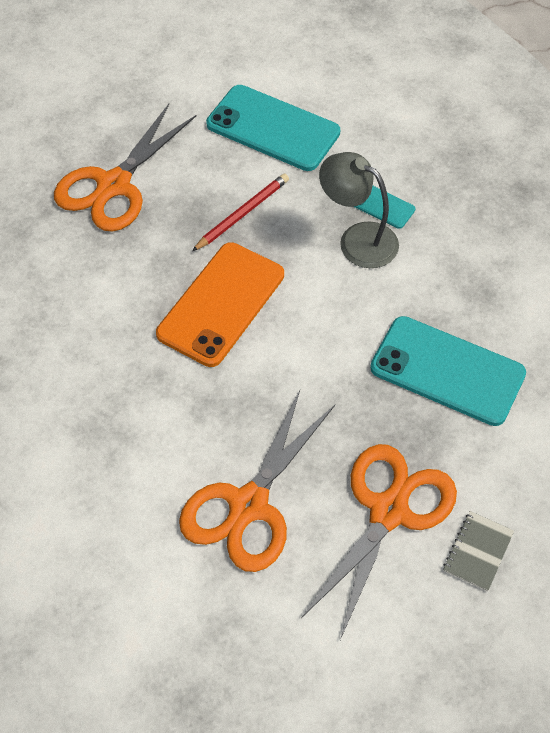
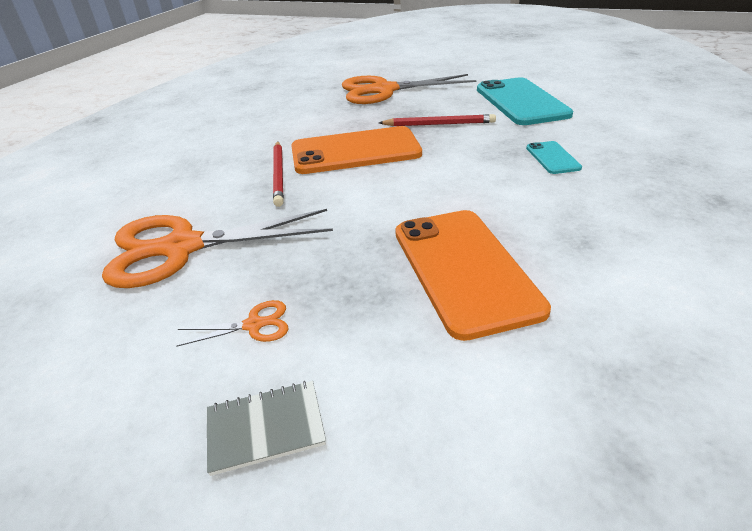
camera: 50 degrees right, 20 degrees down
(199, 380) = (279, 174): none -> red pencil
(357, 239) = (504, 164): grey lamp -> none
(389, 511) = (254, 325): orange scissors -> orange scissors, size x0.40
(447, 371) = (464, 269): turquoise phone -> orange phone

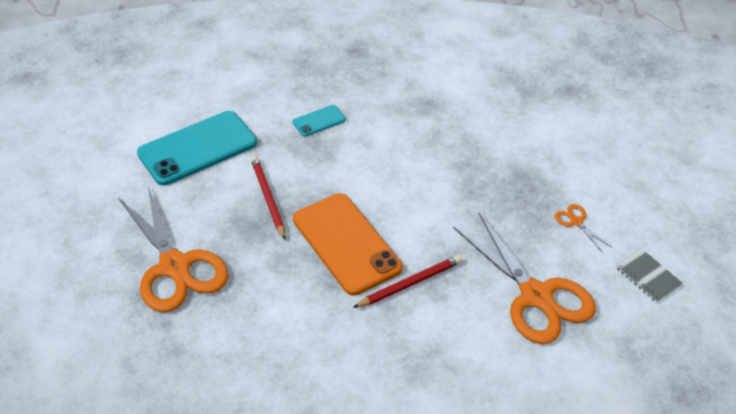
camera: 115 degrees left, 10 degrees up
(265, 428) = (626, 191): grey notebook -> grey notebook (647, 276)
(464, 269) = (480, 147): orange phone -> none

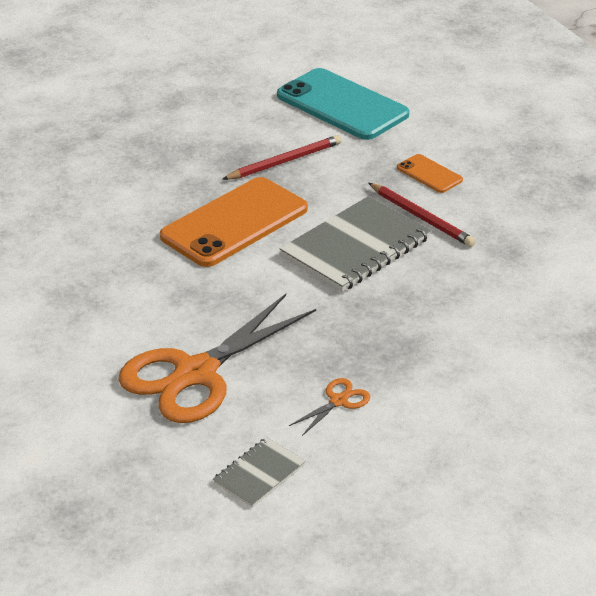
camera: 80 degrees right, 10 degrees down
(175, 267) = (167, 126): orange scissors -> none
(319, 121) = (429, 174): turquoise phone -> orange phone
(401, 179) = (355, 247): none -> grey notebook
(410, 283) = (188, 274): red pencil -> red pencil (421, 217)

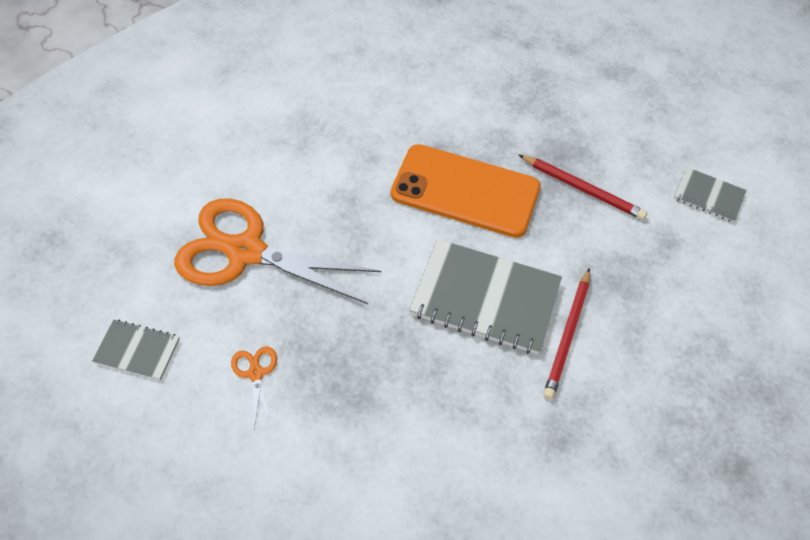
camera: 60 degrees right, 20 degrees up
(339, 401) = (256, 373): orange scissors -> orange scissors turned 120 degrees counterclockwise
(342, 105) = (708, 196): turquoise phone -> grey notebook
(429, 174) = (645, 315): orange phone -> none

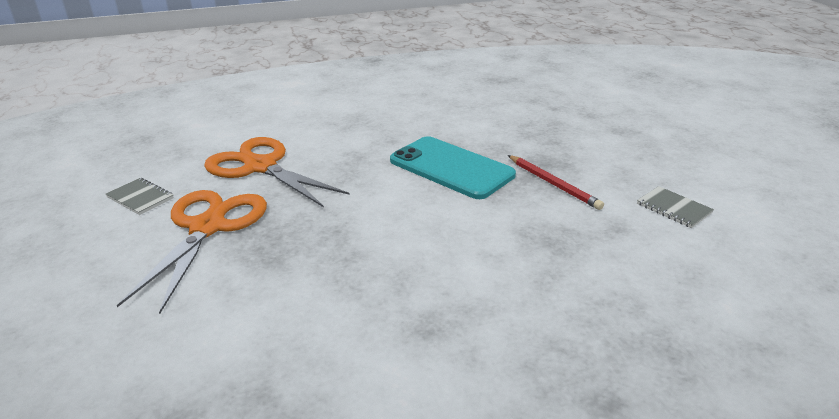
camera: 25 degrees right, 25 degrees down
(256, 373) = (208, 227): orange scissors -> orange scissors, size x2.47
(465, 191) = (451, 168): orange phone -> turquoise phone
(485, 298) = (423, 226): grey notebook -> none
(568, 335) = (482, 264): red pencil -> none

